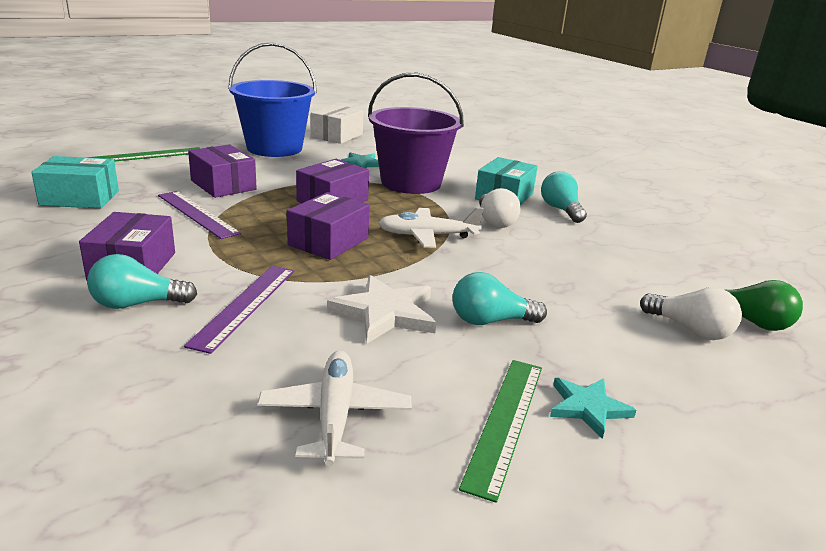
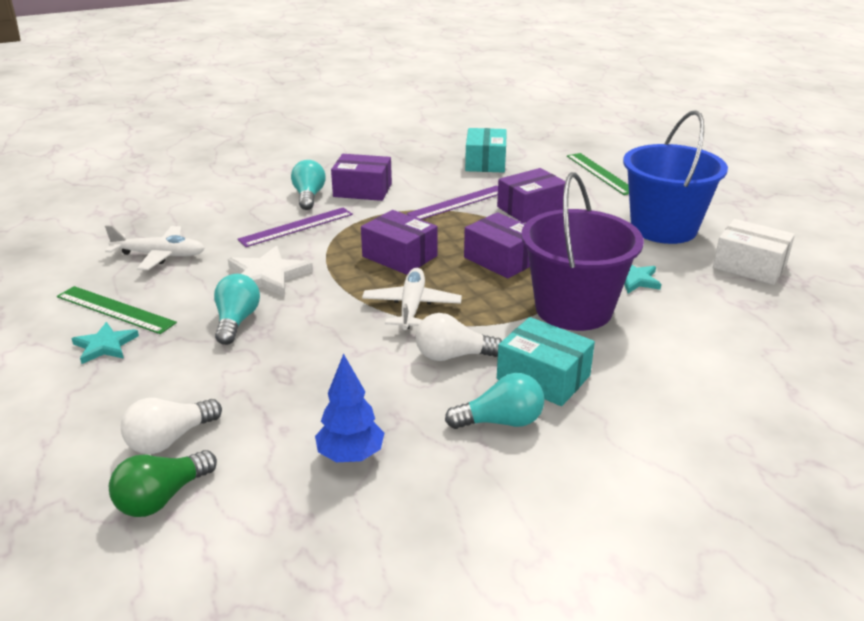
camera: 100 degrees right, 5 degrees up
(244, 305) = (296, 227): purple ruler -> purple ruler turned 60 degrees counterclockwise
(636, 254) = (351, 456): none -> blue tree

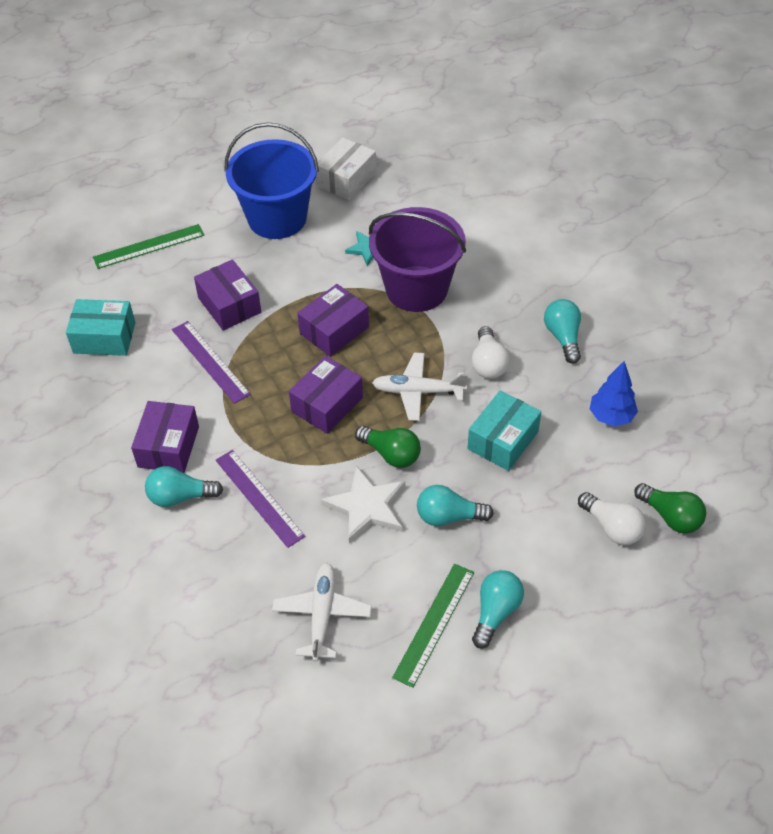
camera: 90 degrees left, 20 degrees up
(105, 345) = (495, 612): turquoise star -> turquoise light bulb
(328, 290) = (391, 454): none -> green light bulb
(543, 377) = (510, 312): turquoise box -> turquoise box (503, 440)

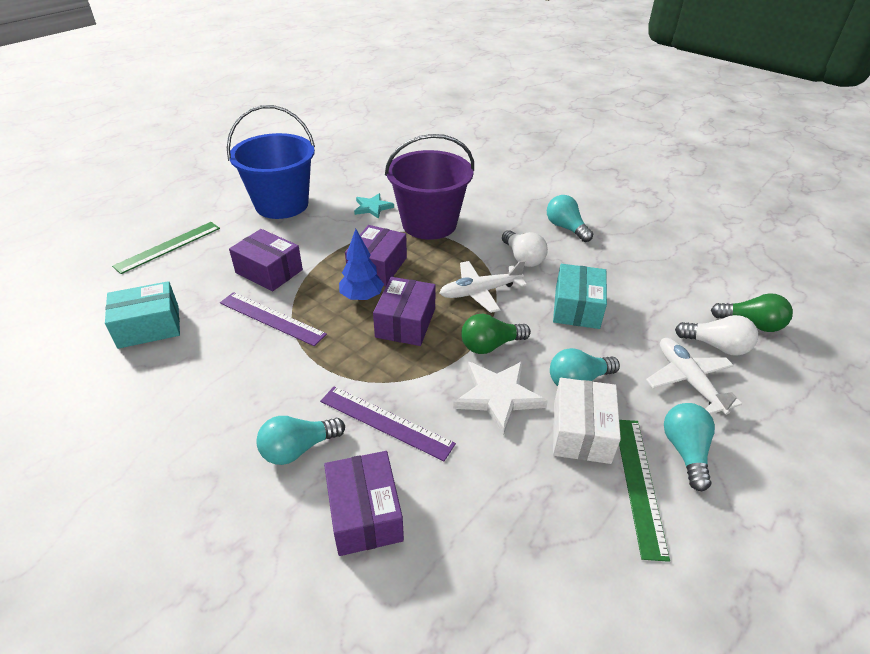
camera: 25 degrees left, 10 degrees down
(168, 446) = (262, 404): purple box -> purple box (365, 513)
(322, 615) = (523, 518): white plane -> white plane (688, 380)
(346, 179) = (327, 170): white box -> white box (581, 432)
(391, 454) = (490, 345): green light bulb -> green light bulb turned 150 degrees clockwise
(611, 416) = (645, 268): blue tree -> blue tree (362, 297)

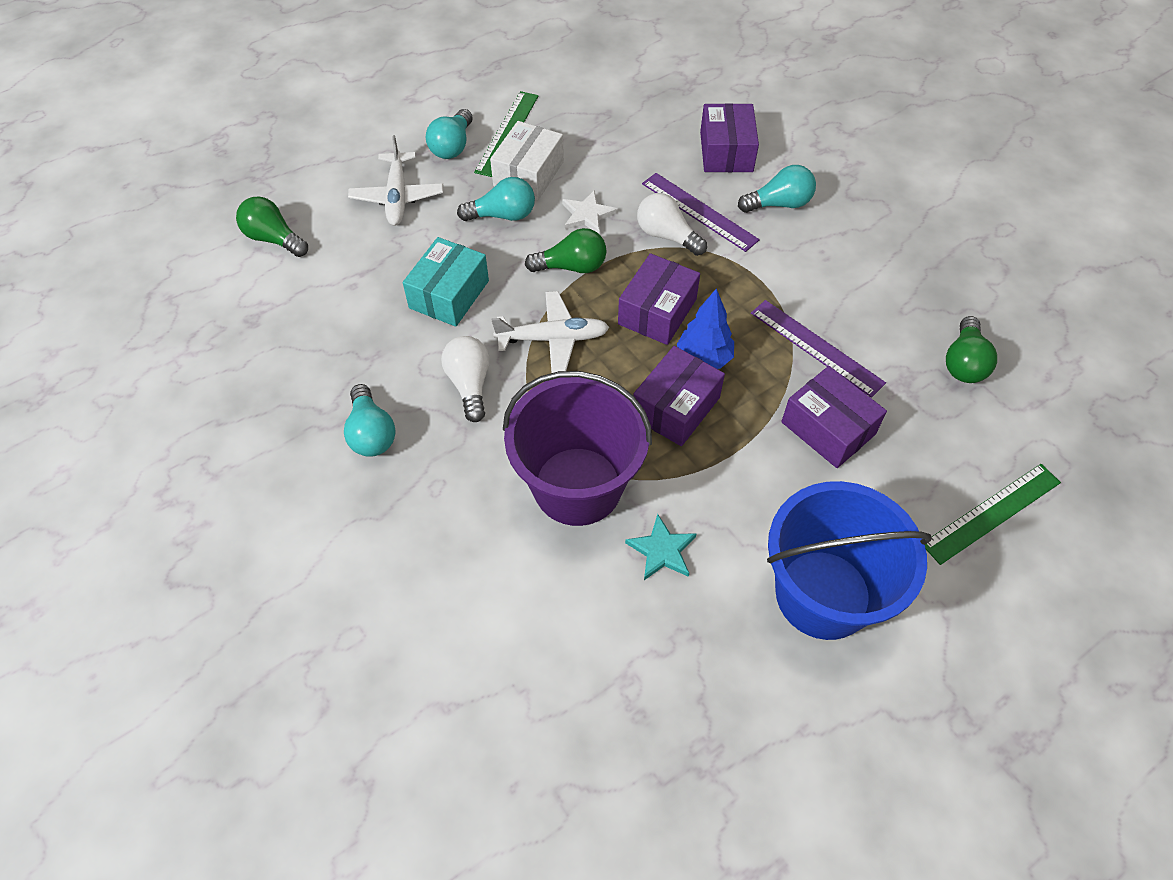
camera: 165 degrees left, 15 degrees up
(149, 327) = (964, 363): turquoise box -> green light bulb
(498, 396) = (587, 215): white star -> white star, size x0.64
(716, 346) = (336, 223): white light bulb -> white light bulb (666, 236)

